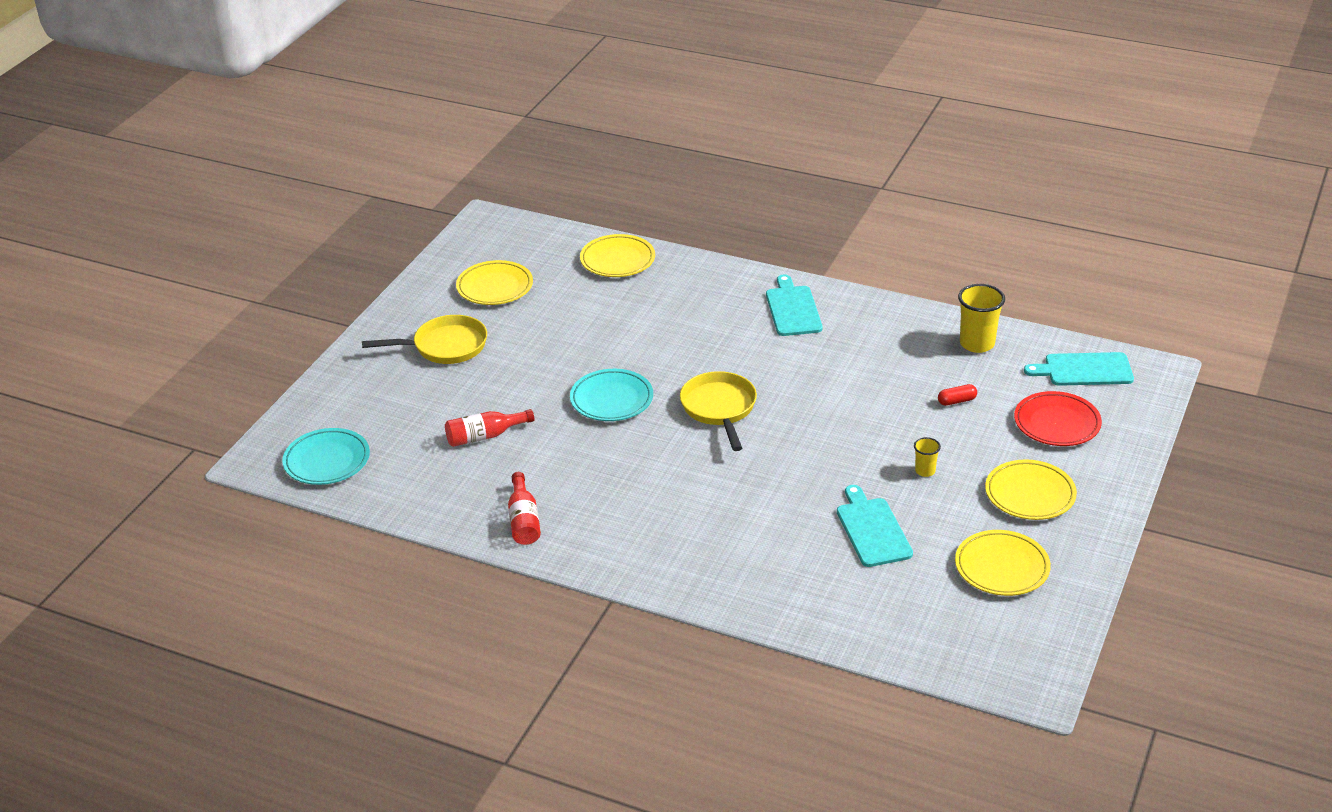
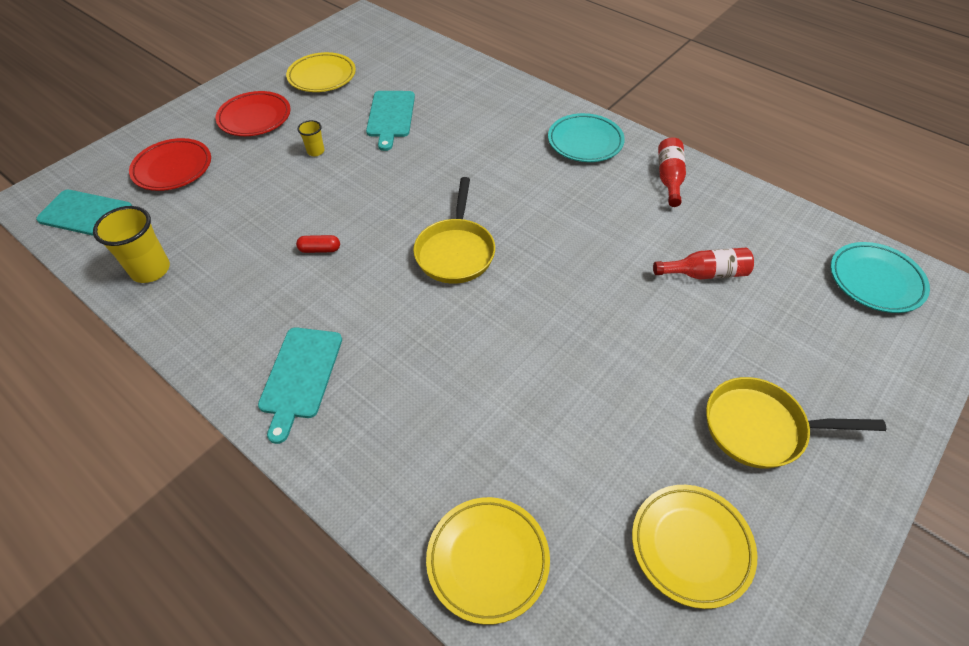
camera: 165 degrees left, 15 degrees up
(611, 400) = (562, 289): turquoise plate -> turquoise plate (585, 142)
(956, 401) = (232, 209): red capsule -> red capsule (320, 249)
(1030, 494) = (255, 118): yellow plate -> red plate

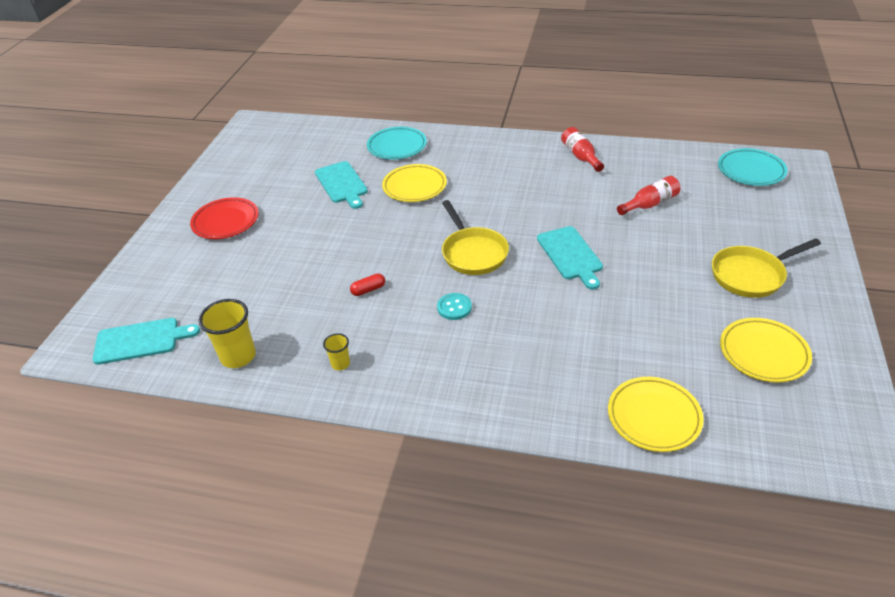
camera: 25 degrees left, 10 degrees down
(173, 168) = (186, 281): red plate -> none
(300, 376) = (430, 373): turquoise cutting board -> turquoise cutting board (570, 255)
(315, 151) = (302, 227): yellow cup -> yellow cup (340, 364)
(322, 76) = (257, 174): yellow plate -> yellow plate (414, 187)
(385, 309) = (454, 307): none -> turquoise button
(585, 142) = (504, 153): turquoise plate -> turquoise plate (397, 146)

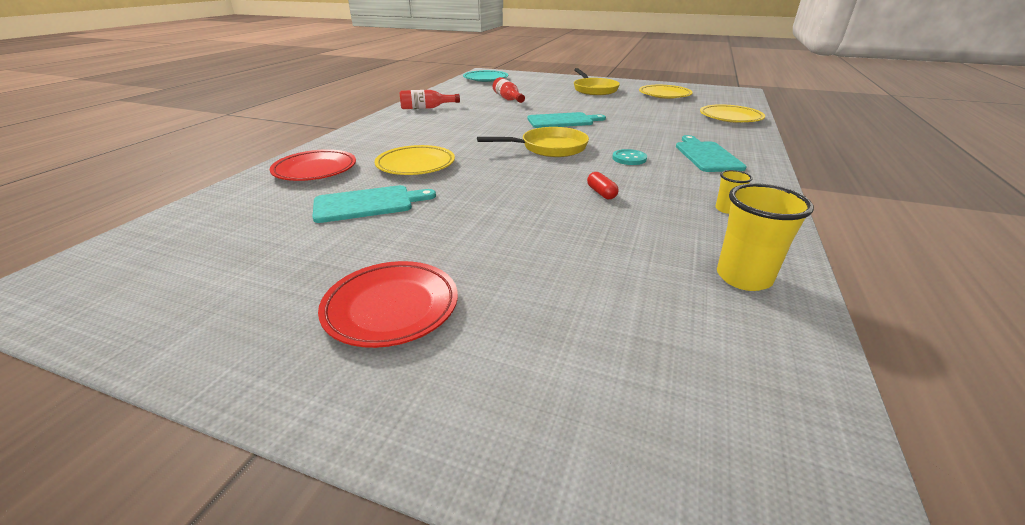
camera: 85 degrees left, 10 degrees down
(141, 340) = (749, 400): turquoise cutting board -> turquoise cutting board (706, 156)
(397, 146) = (315, 170): turquoise plate -> red plate

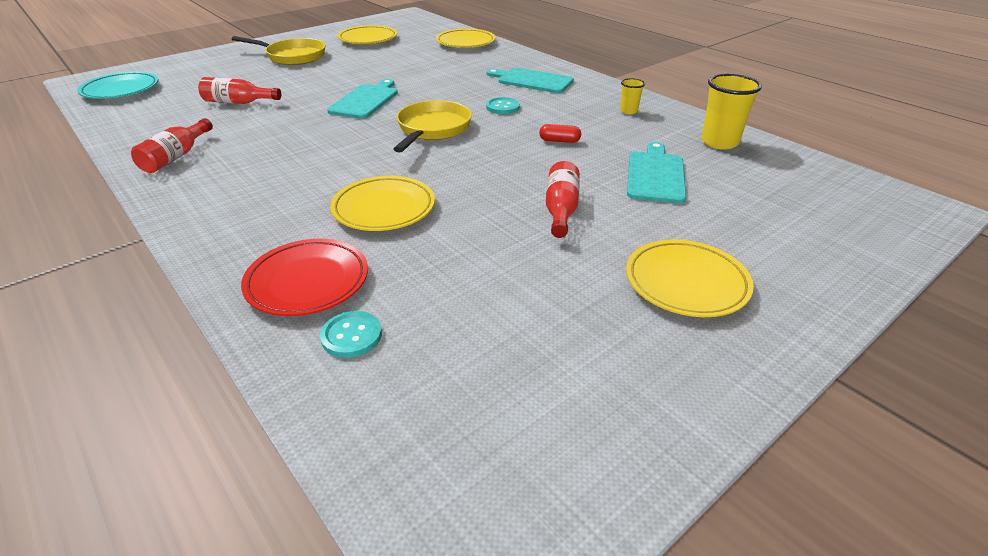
camera: 60 degrees left, 5 degrees up
(263, 195) = (351, 336): none -> turquoise button
(368, 204) = (463, 259): turquoise cutting board -> turquoise cutting board (655, 175)
(391, 308) = (686, 283): red plate -> yellow plate
(474, 221) = (561, 209): none -> red bottle

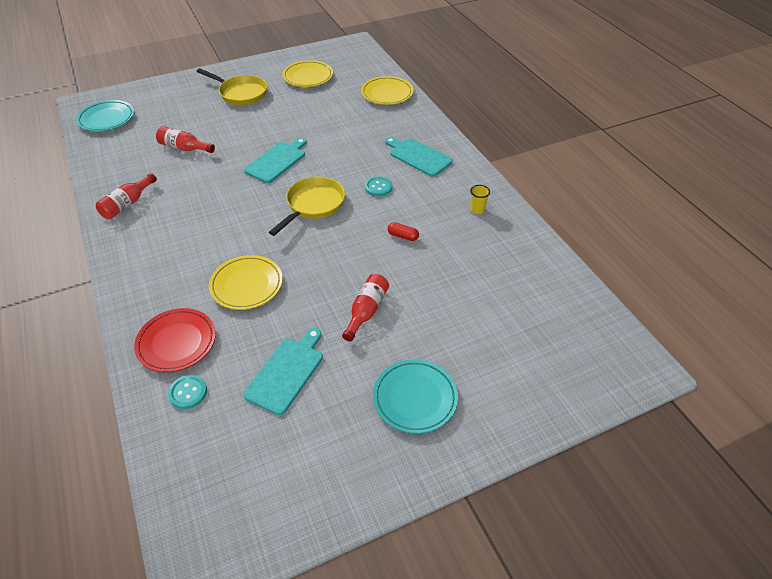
camera: 15 degrees right, 10 degrees up
(655, 175) = (455, 289): turquoise cutting board -> turquoise cutting board (286, 372)
(686, 283) = (415, 398): yellow plate -> turquoise plate
(719, 142) = (529, 261): yellow cup -> none

